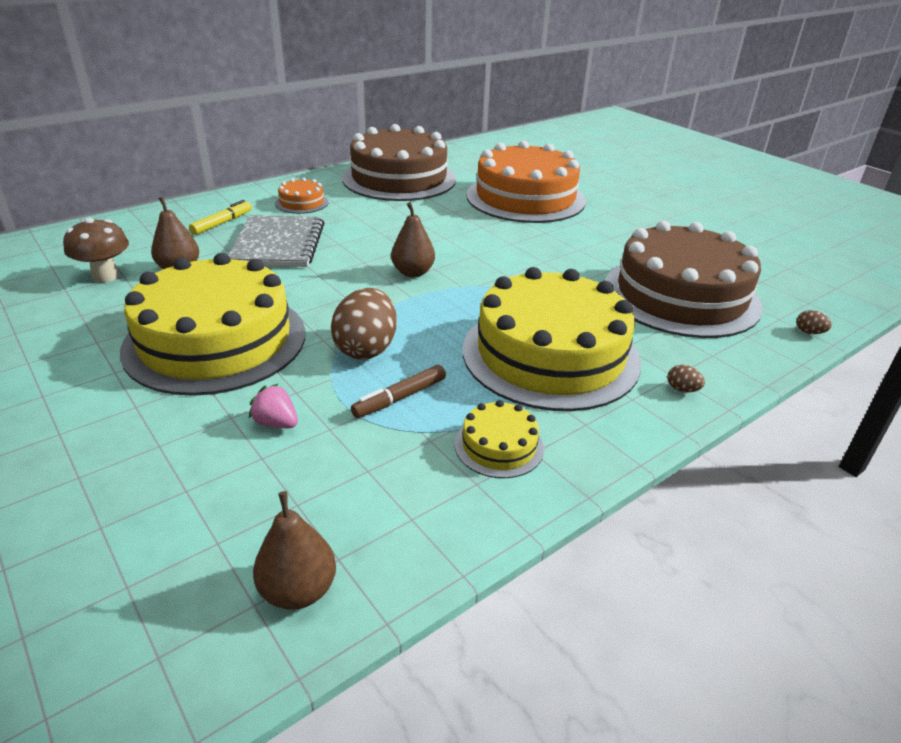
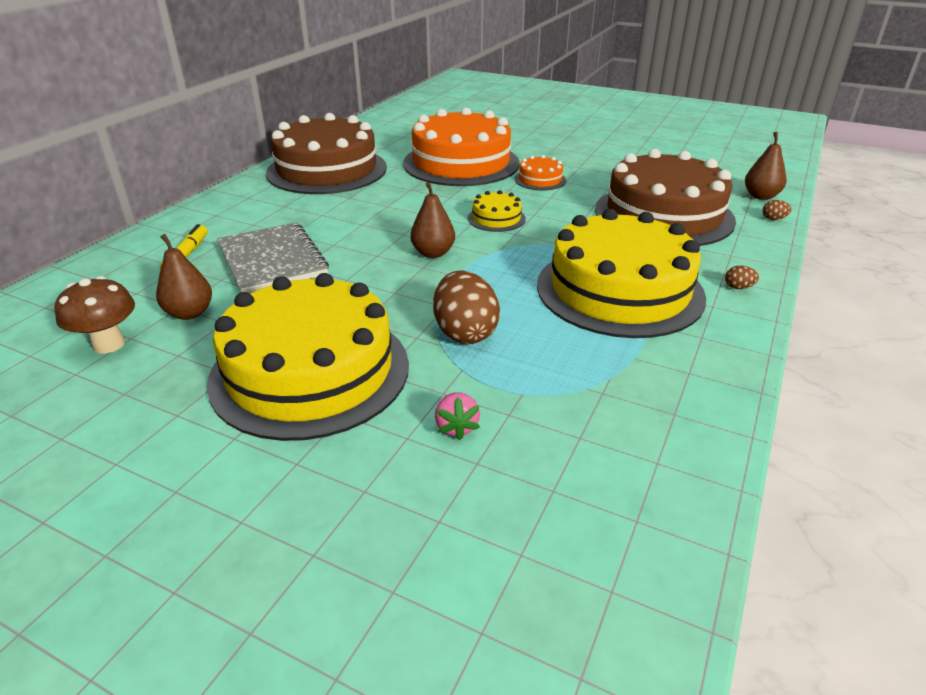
camera: 25 degrees left, 0 degrees up
(276, 423) = (456, 427): pink strawberry -> pink strawberry turned 105 degrees counterclockwise
(298, 590) = (634, 561): brown pear -> brown pear (760, 196)
(302, 203) = (252, 214): orange cake -> orange cake (540, 180)
(400, 398) = (540, 366): brown marker -> none
(499, 446) = (659, 377): yellow cake -> yellow cake (496, 218)

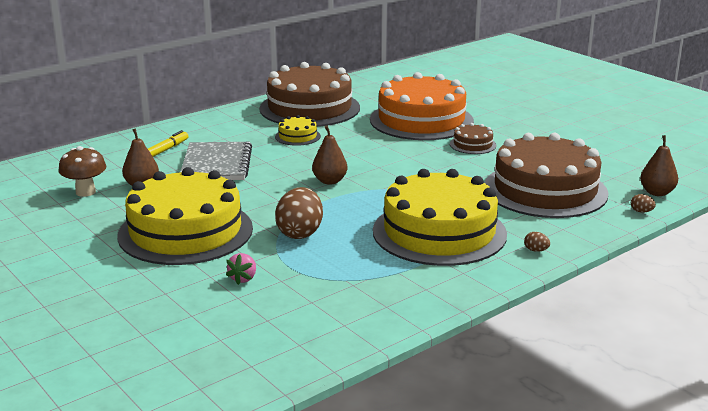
camera: 25 degrees right, 10 degrees down
(496, 218) = (403, 167): yellow cake -> yellow cake (297, 136)
(540, 180) = (473, 145): orange cake -> brown cake

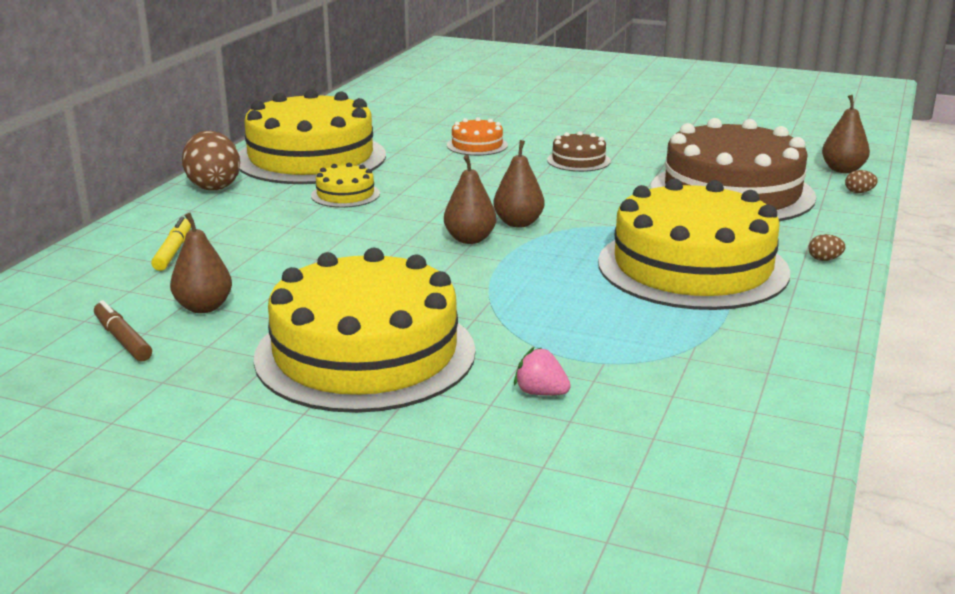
camera: 30 degrees left, 0 degrees up
(85, 192) = (122, 339): brown mushroom -> brown marker
(216, 164) = (280, 253): grey notebook -> none
(243, 278) = (541, 393): pink strawberry -> pink strawberry turned 135 degrees clockwise
(300, 233) = (528, 313): brown egg -> brown egg (213, 186)
(309, 108) = (311, 157): brown cake -> yellow cake
(373, 178) = (518, 223): none -> brown pear
(421, 120) = (477, 145): orange cake -> orange cake, size x0.42

